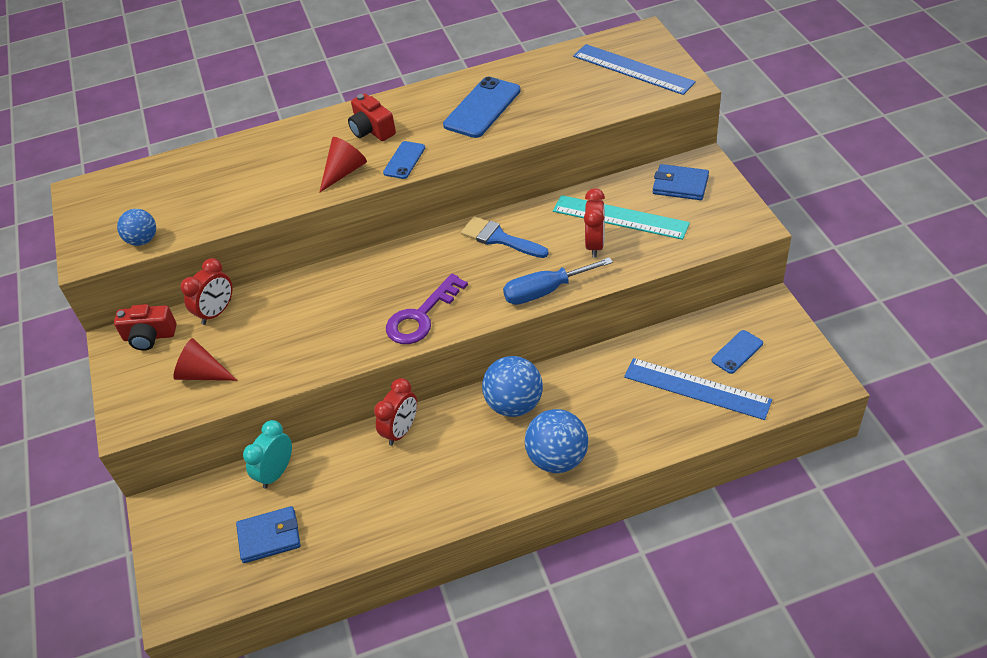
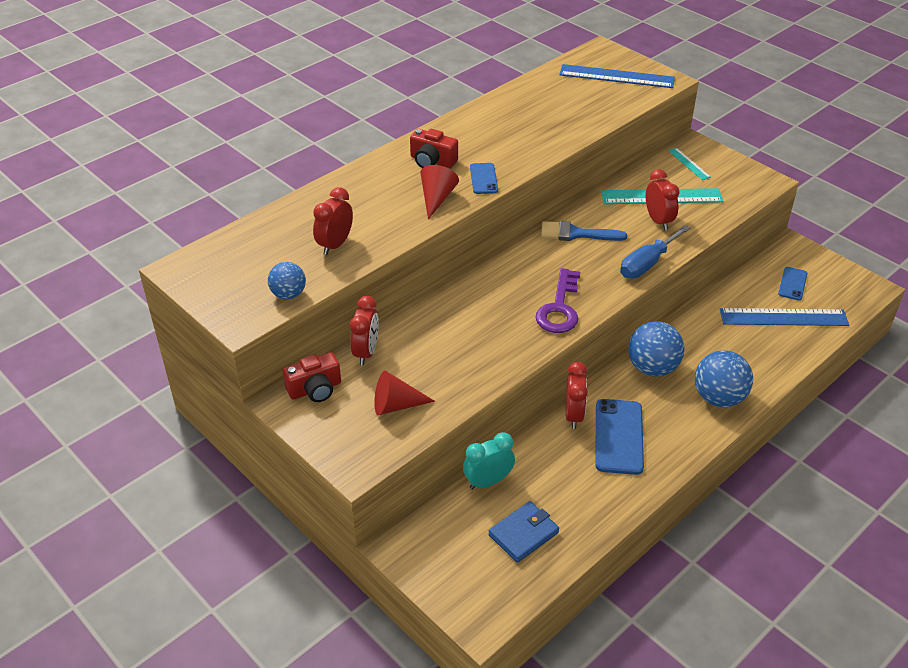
camera: 30 degrees left, 5 degrees down
(219, 199) = (335, 245): none -> red clock
(276, 472) = (488, 481): turquoise clock -> turquoise clock turned 60 degrees clockwise
(482, 108) = (516, 126): blue phone -> blue phone (618, 436)
(680, 185) = (689, 164): blue wallet -> turquoise ruler

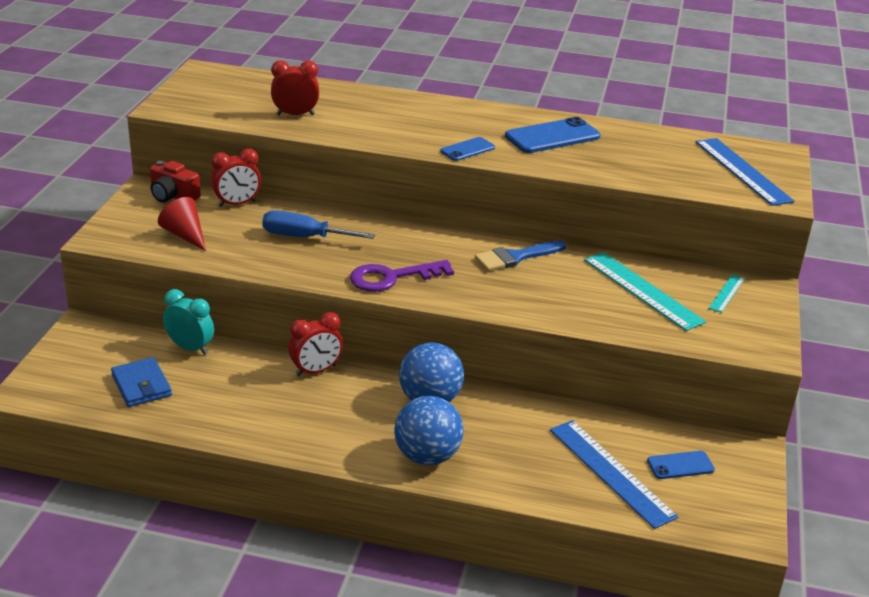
camera: 55 degrees right, 10 degrees down
(288, 294) = (213, 115): blue ball -> none
(432, 161) = (463, 121): red camera -> none
(436, 198) = (410, 137): red cone -> none
(523, 534) = (141, 385): blue wallet -> blue wallet turned 45 degrees clockwise
(576, 234) = (515, 257): blue brush -> blue brush turned 90 degrees counterclockwise
(618, 436) = (310, 405): blue phone -> blue phone (552, 136)
(647, 264) = (516, 309): blue screwdriver -> blue screwdriver (304, 237)
(658, 221) = (597, 298): red clock -> none

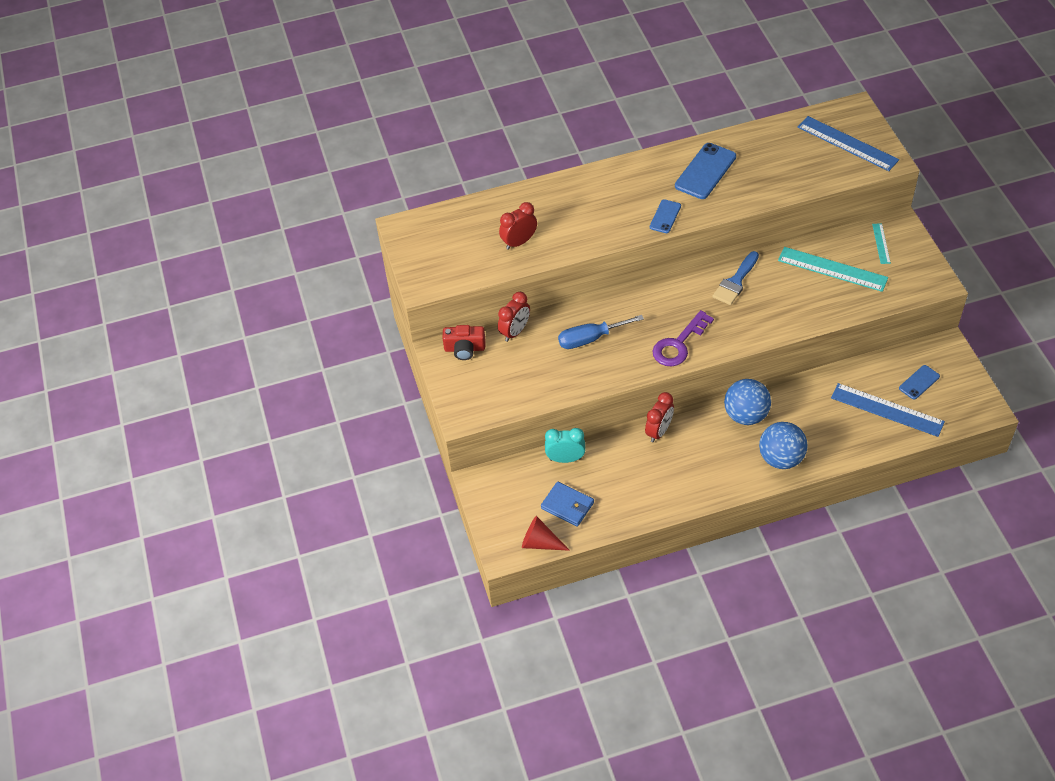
camera: 25 degrees left, 20 degrees up
(185, 235) = (513, 381): red cone -> red cone (540, 542)

